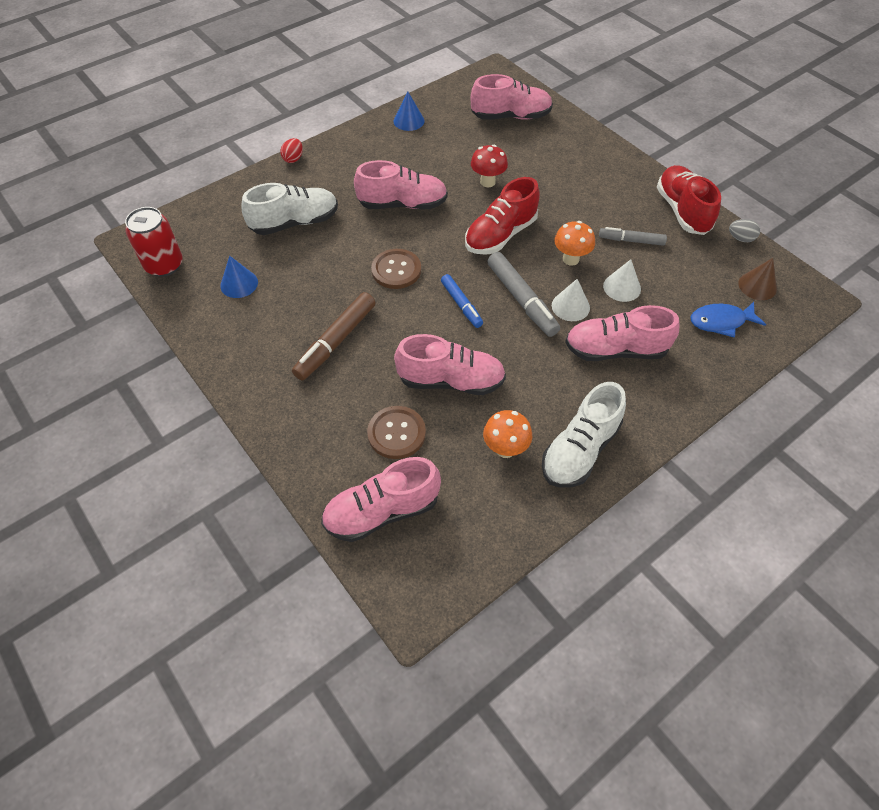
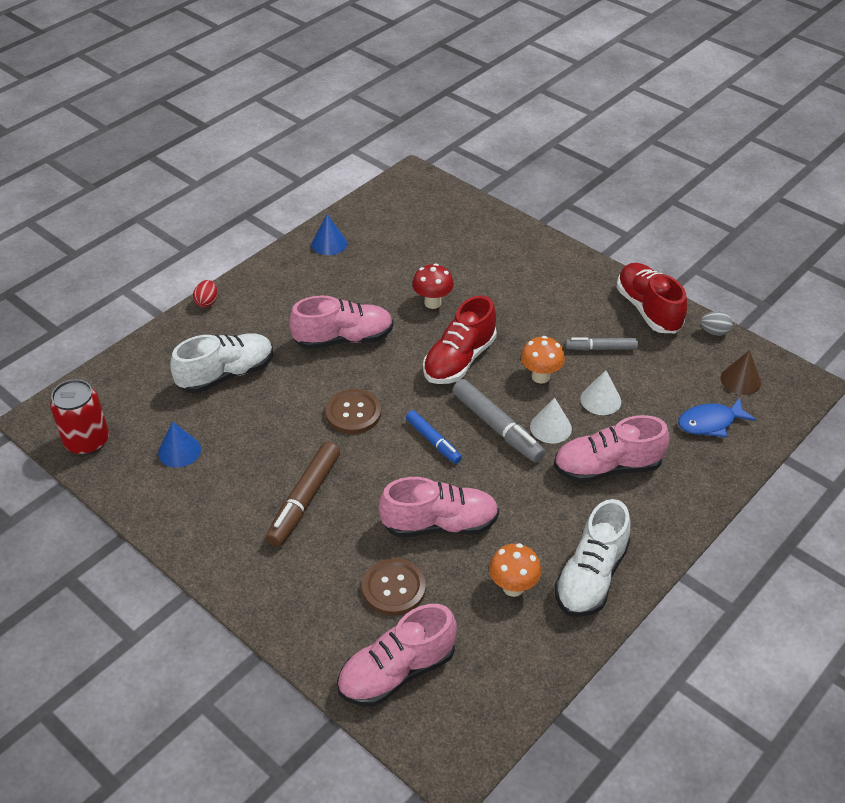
camera: 10 degrees left, 10 degrees down
(510, 116) = (442, 226): pink shoe -> none

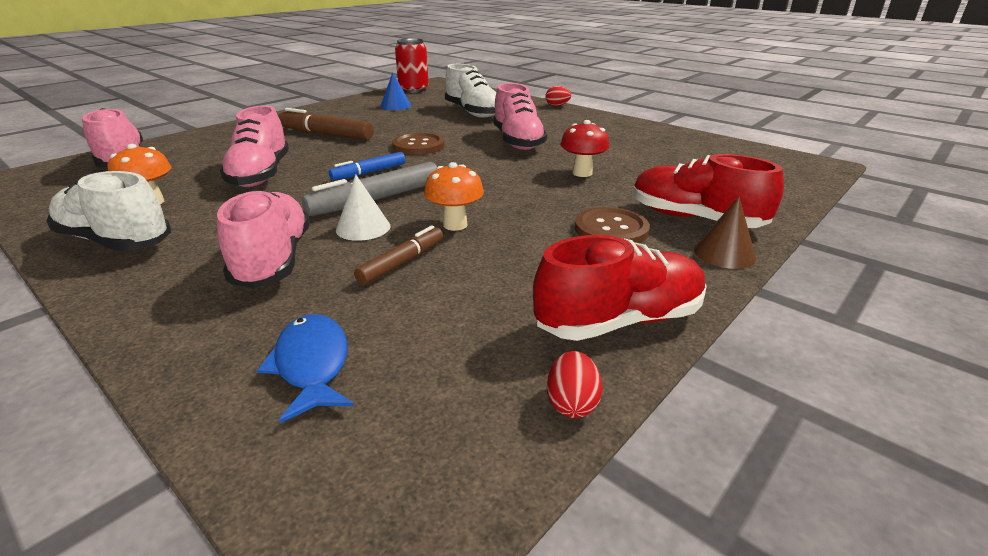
camera: 90 degrees right, 15 degrees down
(329, 243) = (658, 135): blue cone -> none
(394, 588) = (206, 160): brown button -> brown button (611, 229)
(459, 360) = (487, 184): red shoe -> red shoe (695, 219)
(600, 400) = (401, 263): white cone -> brown marker
(601, 348) = (511, 269): grey marker -> none
(714, 332) = (572, 403): grey egg -> red egg
(740, 380) = (416, 426): brown cone -> brown cone (724, 253)

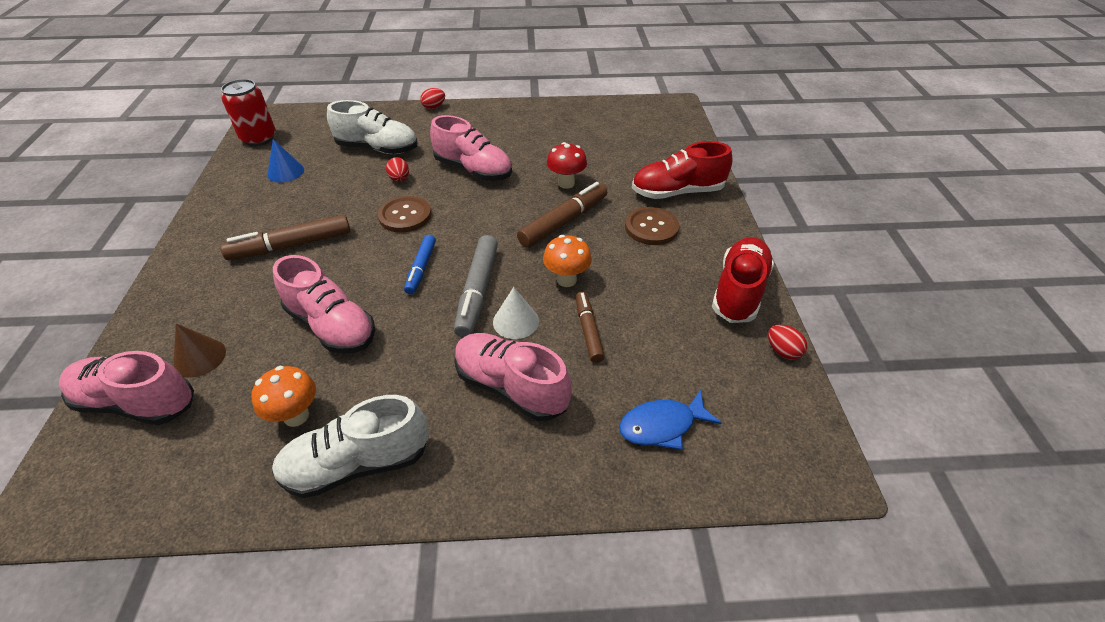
camera: 45 degrees left, 15 degrees up
(312, 365) = (662, 425): blue fish -> blue fish turned 45 degrees counterclockwise
(454, 129) = (399, 179): none -> red egg
(529, 192) = (563, 222): none -> brown marker
(724, 253) = (721, 213): brown cone -> brown cone (199, 357)

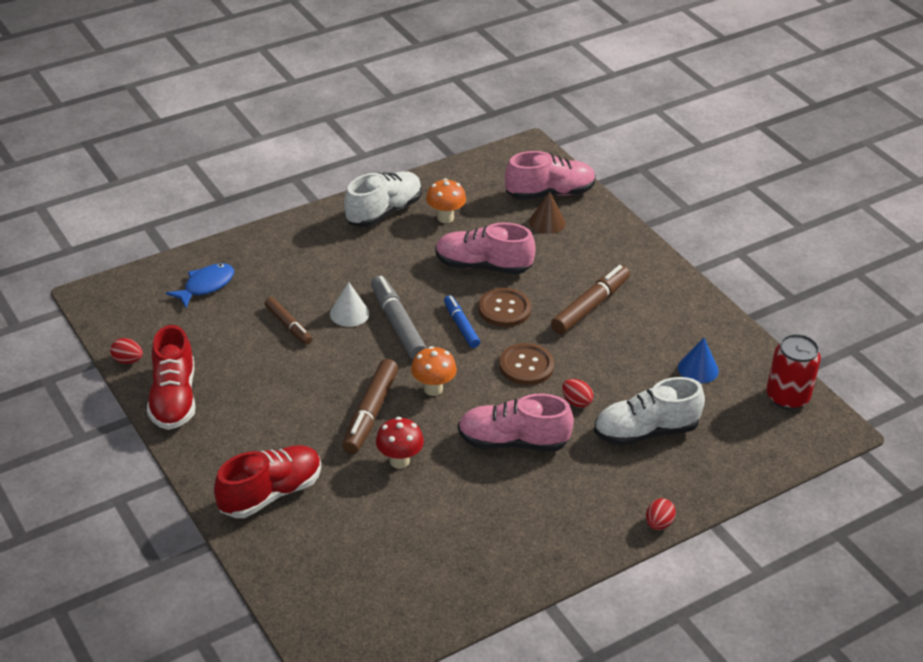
camera: 150 degrees right, 5 degrees down
(511, 387) = (321, 274): pink shoe -> none
(566, 280) = (330, 358): orange mushroom -> orange mushroom (433, 389)
(651, 227) = (279, 437): brown button -> brown button (504, 309)

